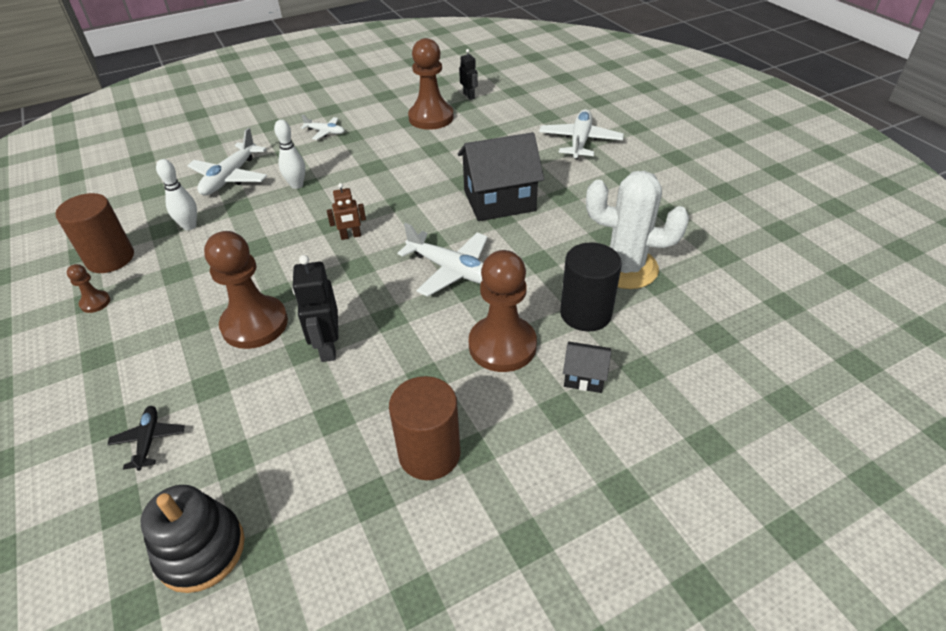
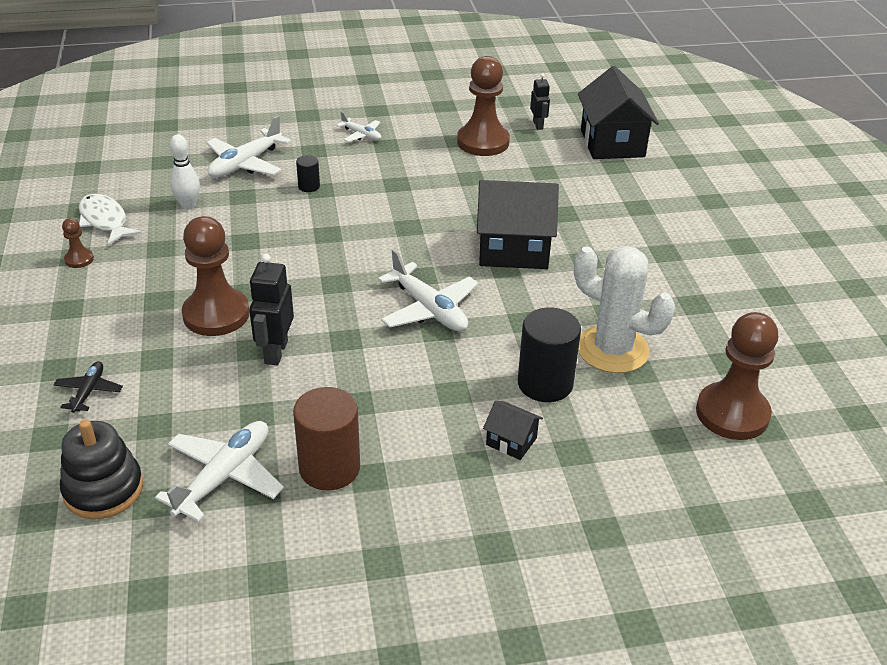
camera: 15 degrees right, 5 degrees down
(110, 258) = (105, 220): brown cylinder -> white fish
(297, 185) = (309, 186): white bowling pin -> black cylinder
(350, 236) = (341, 251): brown robot -> none
(502, 345) = (444, 393): brown pawn -> brown pawn (732, 413)
(534, 98) = (612, 143): none -> black house
(580, 141) = (638, 204): white plane -> white plane (224, 476)

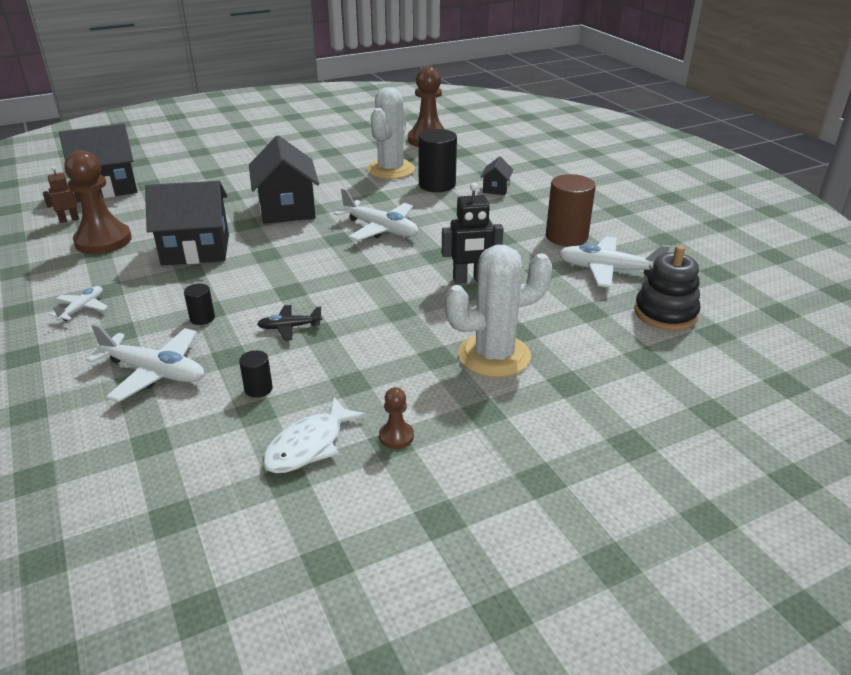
camera: 105 degrees left, 5 degrees down
(89, 391) = (581, 355): black plane -> black plane (289, 327)
(133, 333) = (494, 356): none -> white cactus
(188, 205) = (258, 389): white bowling pin -> black cylinder
(216, 314) = (440, 319): brown pawn -> none
(429, 309) = (380, 229): white plane -> white plane turned 90 degrees clockwise
(439, 188) = (196, 249): none -> black house
(538, 125) = (69, 220): black robot -> brown robot

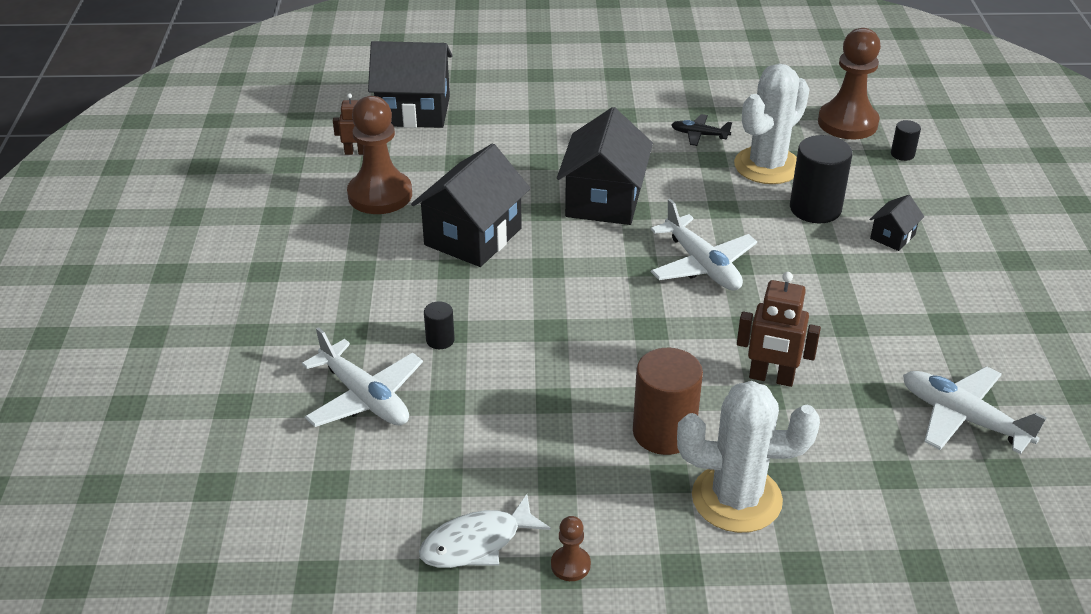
camera: 25 degrees right, 5 degrees up
(82, 308) = (326, 288): white plane -> none
(196, 249) = (473, 237): black house -> black house turned 75 degrees counterclockwise
(258, 389) = (458, 454): black cylinder -> black cylinder (902, 154)
(289, 327) = (526, 382): black plane -> black plane (699, 135)
(470, 279) = (771, 378): black robot -> brown robot
(566, 237) = (941, 346): brown cylinder -> brown cylinder (664, 432)
(665, 313) = (996, 510): black stacking toy -> none

